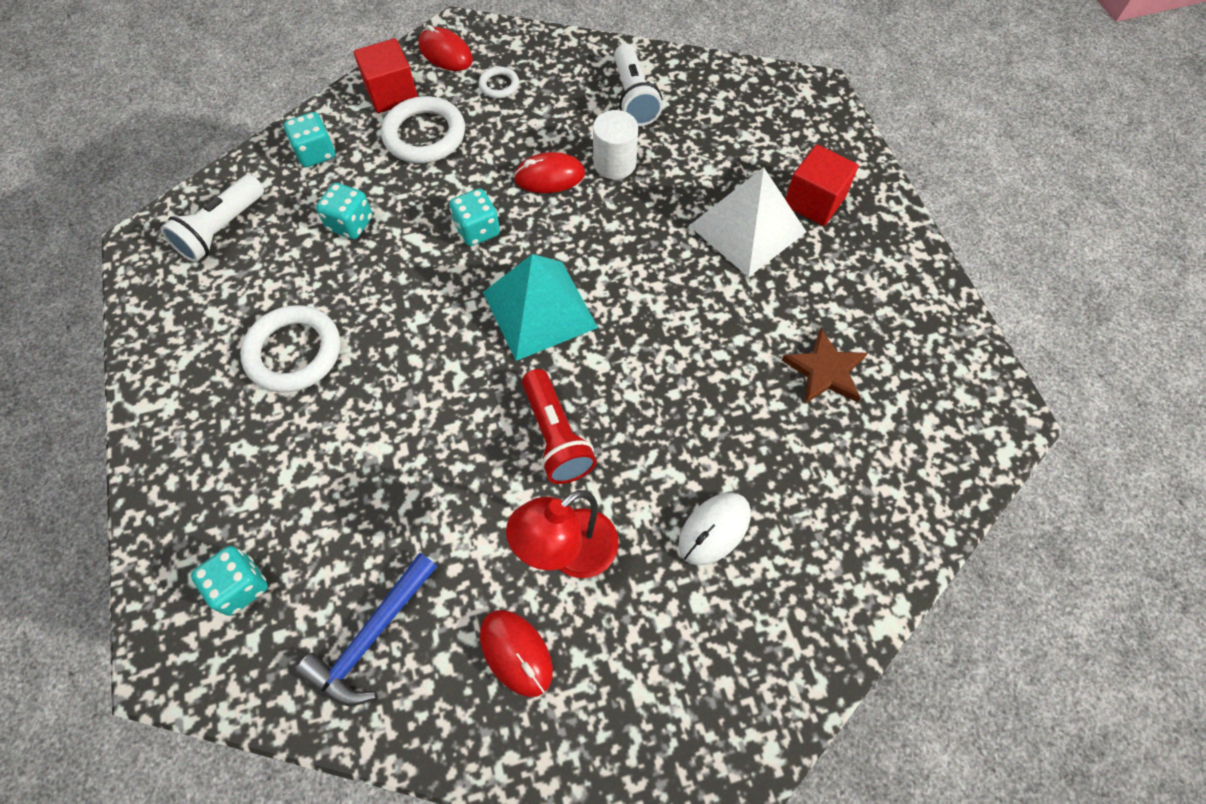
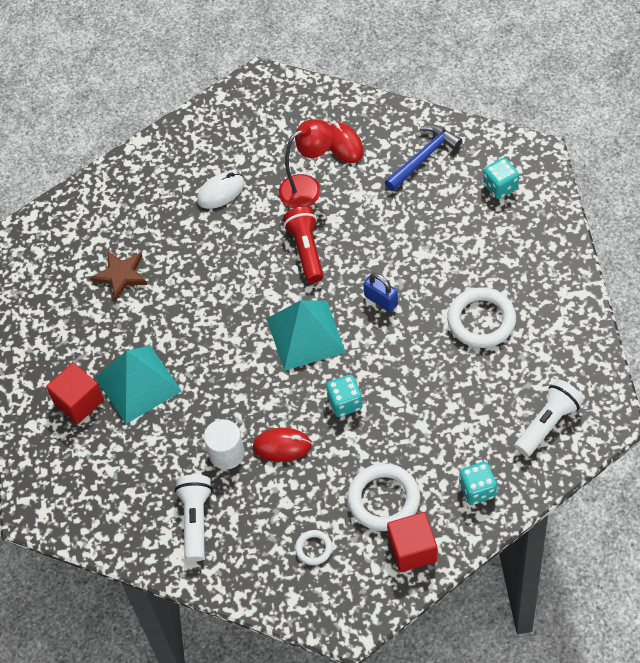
camera: 165 degrees left, 5 degrees down
(350, 224) = (445, 418): turquoise dice -> none
(437, 368) = (381, 300): none -> blue padlock
(445, 53) = (360, 594): red mouse -> none
(747, 228) = (138, 384): white pyramid -> turquoise pyramid

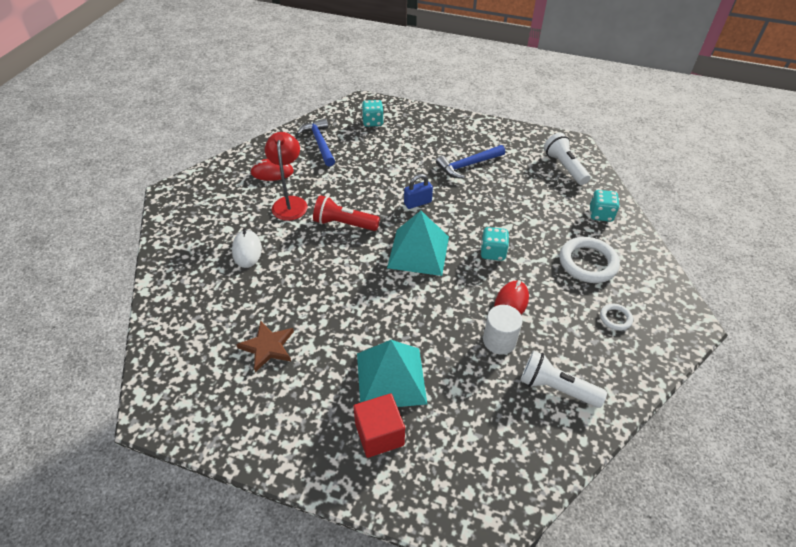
camera: 70 degrees left, 10 degrees down
(412, 550) = (637, 263): red cube -> none
(481, 320) = (468, 165): white ring -> blue hammer

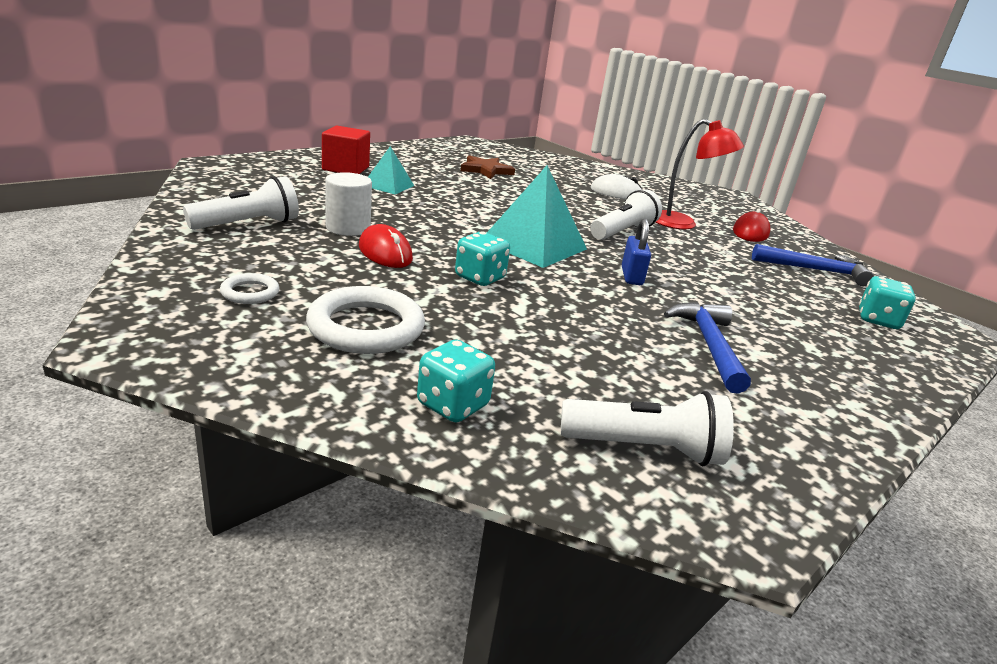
camera: 115 degrees right, 20 degrees down
(344, 224) = (622, 232): red flashlight -> white flashlight
(391, 378) = (388, 185): turquoise pyramid -> turquoise pyramid, size x0.57

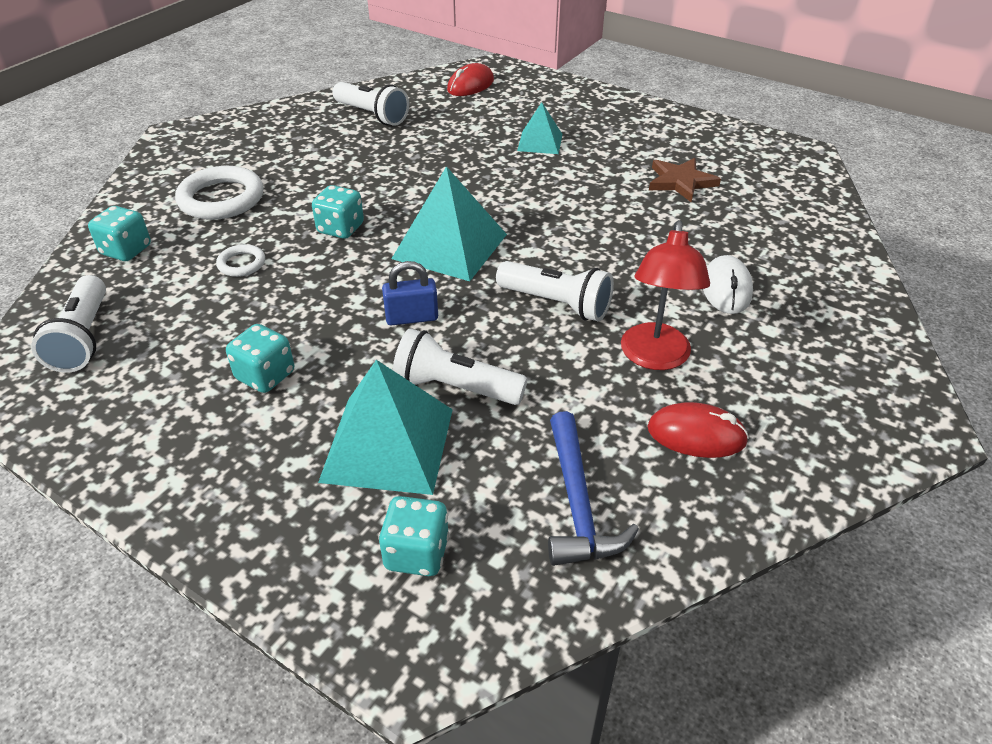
camera: 80 degrees right, 15 degrees up
(250, 293) = (253, 149): white ring -> white ring (241, 264)
(346, 168) = (564, 113): red cube -> none
(348, 228) = (402, 151): white cylinder -> none
(385, 253) = (361, 177): red mouse -> red mouse (470, 85)
(709, 345) = (265, 376): blue hammer -> turquoise dice
(716, 279) = (455, 387): none -> white flashlight
(782, 311) = (388, 444): none -> turquoise pyramid

